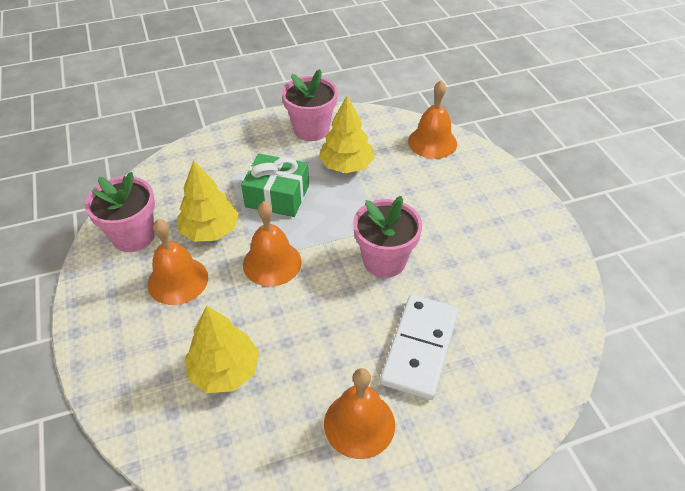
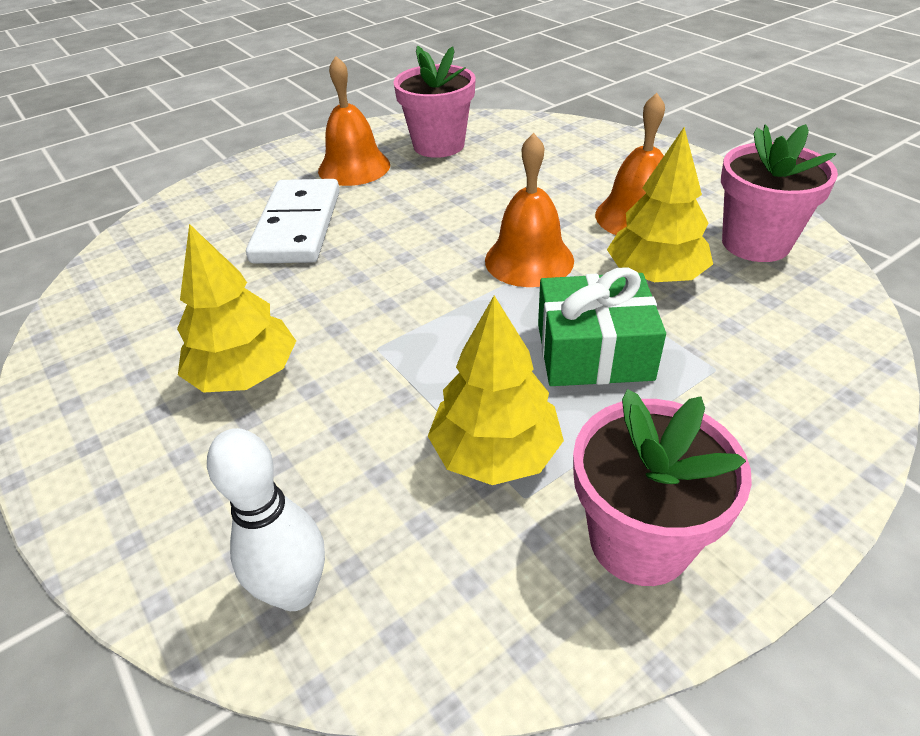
camera: 165 degrees right, 5 degrees down
(224, 370) = (510, 168): yellow tree -> yellow tree (245, 374)
(384, 260) = (362, 300): pink flower pot -> pink flower pot (439, 145)
(432, 142) = (296, 592): orange bell -> white bowling pin

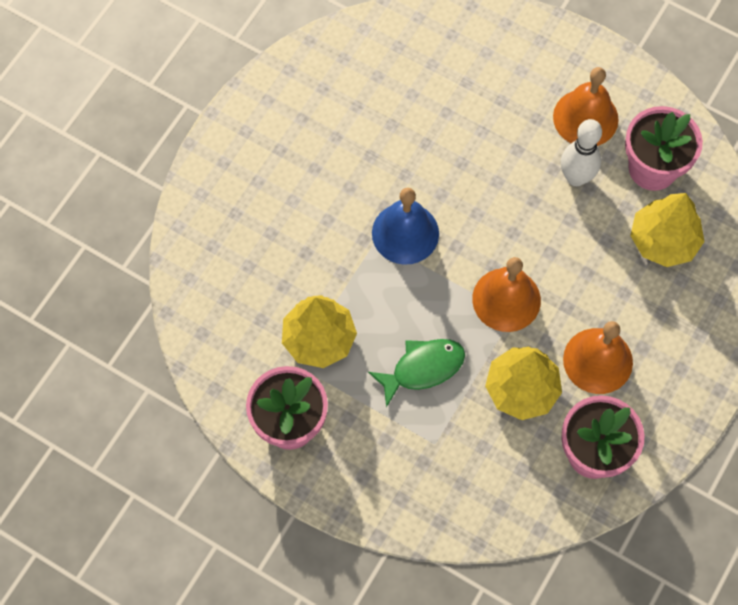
camera: 65 degrees right, 25 degrees up
(245, 374) = (325, 178): yellow tree -> yellow tree (663, 240)
(296, 592) = (205, 281): white bowling pin -> white bowling pin (576, 177)
(298, 226) = (484, 122): white domino -> none
(386, 318) = (405, 233): none -> blue bell
(594, 351) = (423, 368): green gift -> green fish

